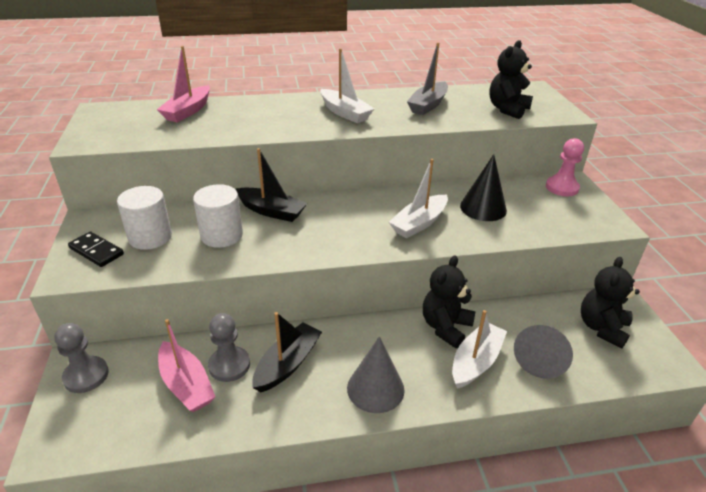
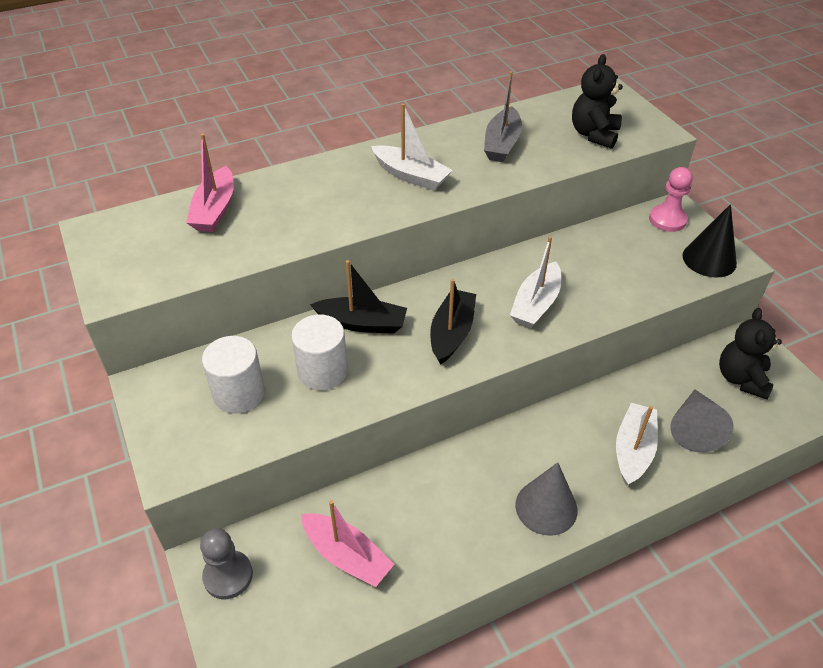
camera: 15 degrees left, 10 degrees up
(96, 251) = (185, 428): black domino -> none
(229, 365) = (381, 520): grey pawn -> none
(288, 364) = (443, 502): black boat -> black boat (452, 333)
(445, 327) = (588, 416): black teddy bear -> none
(483, 208) = (595, 267): black cone -> black cone (709, 259)

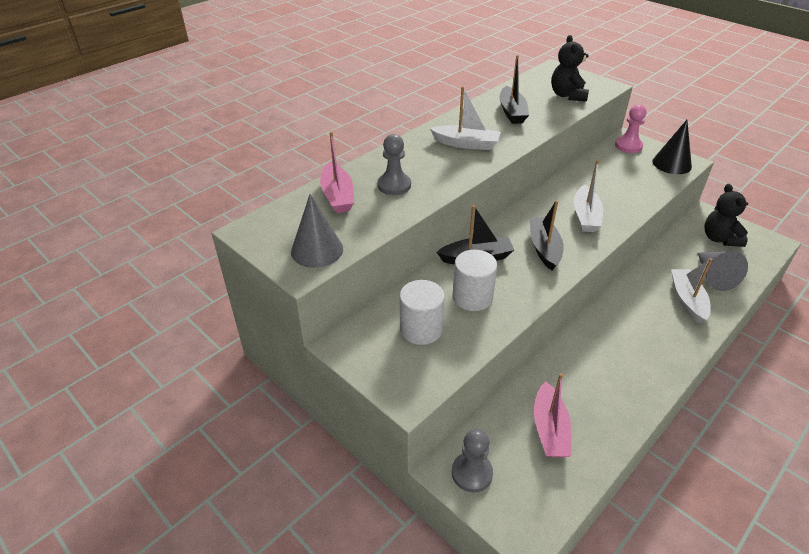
camera: 20 degrees left, 5 degrees down
(286, 211) = (394, 185): none -> grey pawn
(347, 556) = (549, 429): pink boat -> pink boat turned 75 degrees clockwise
(502, 144) = (512, 112): grey boat -> black boat
(546, 507) = (659, 353): grey cone -> grey cone (317, 250)

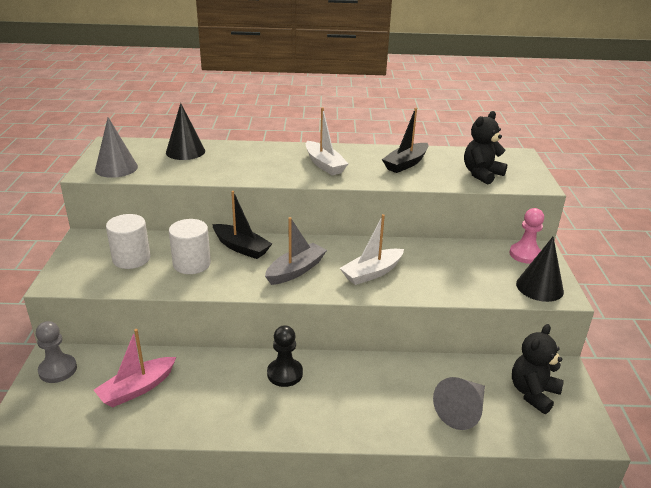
camera: 45 degrees right, 10 degrees down
(337, 196) = (185, 151): pink boat -> black cone
(394, 185) = (226, 162): grey pawn -> none
(544, 248) = (296, 270): black boat -> grey boat
(605, 334) = (285, 373): none -> black pawn
(687, 300) = (398, 406): white boat -> none

